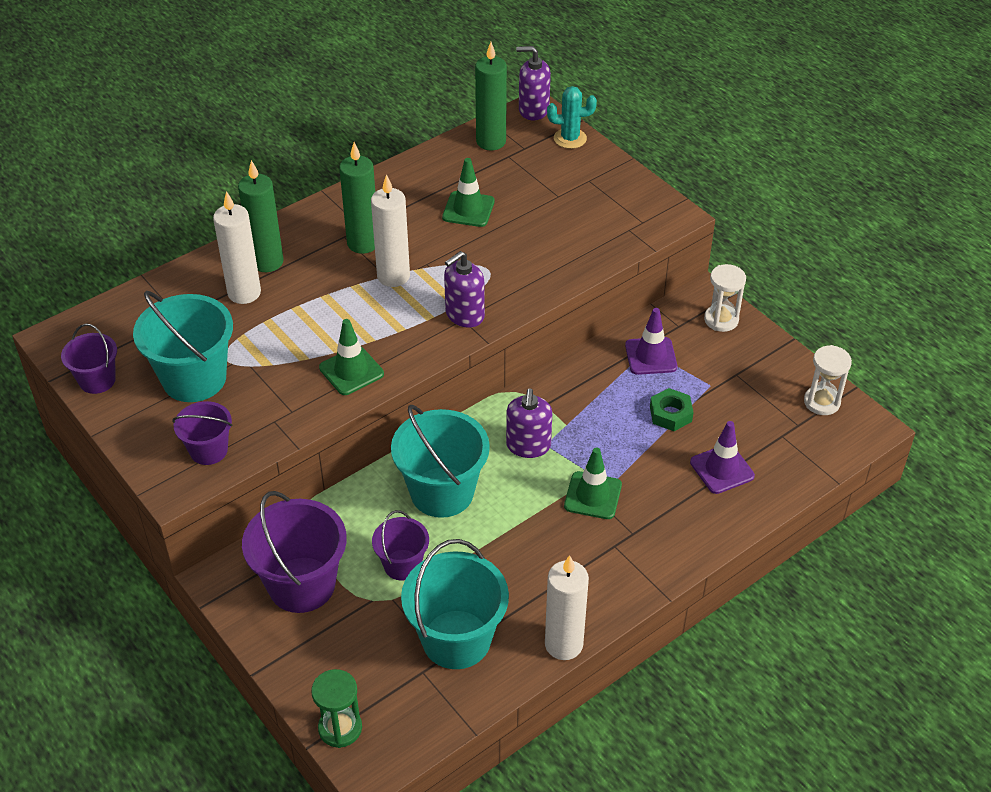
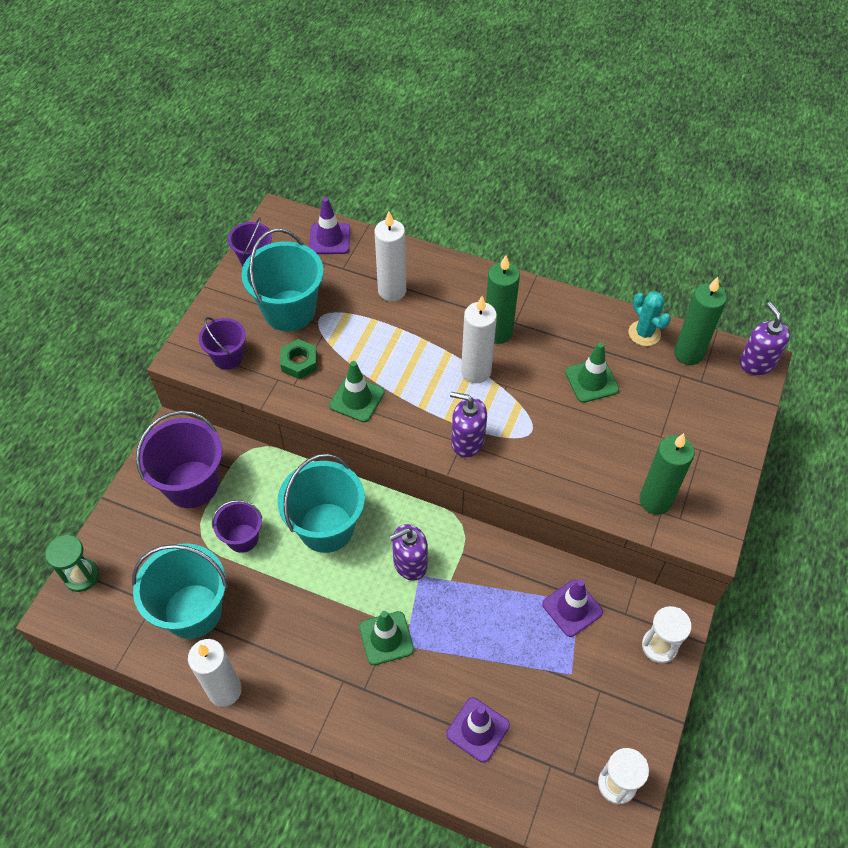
camera: 60 degrees right, 10 degrees up
(130, 311) = (330, 239): none -> purple traffic cone
(267, 262) = (433, 286): green candle -> green candle (655, 501)
(570, 138) = (743, 408): turquoise cactus -> turquoise cactus (644, 333)
(670, 414) = (515, 656): green nut -> green nut (299, 362)

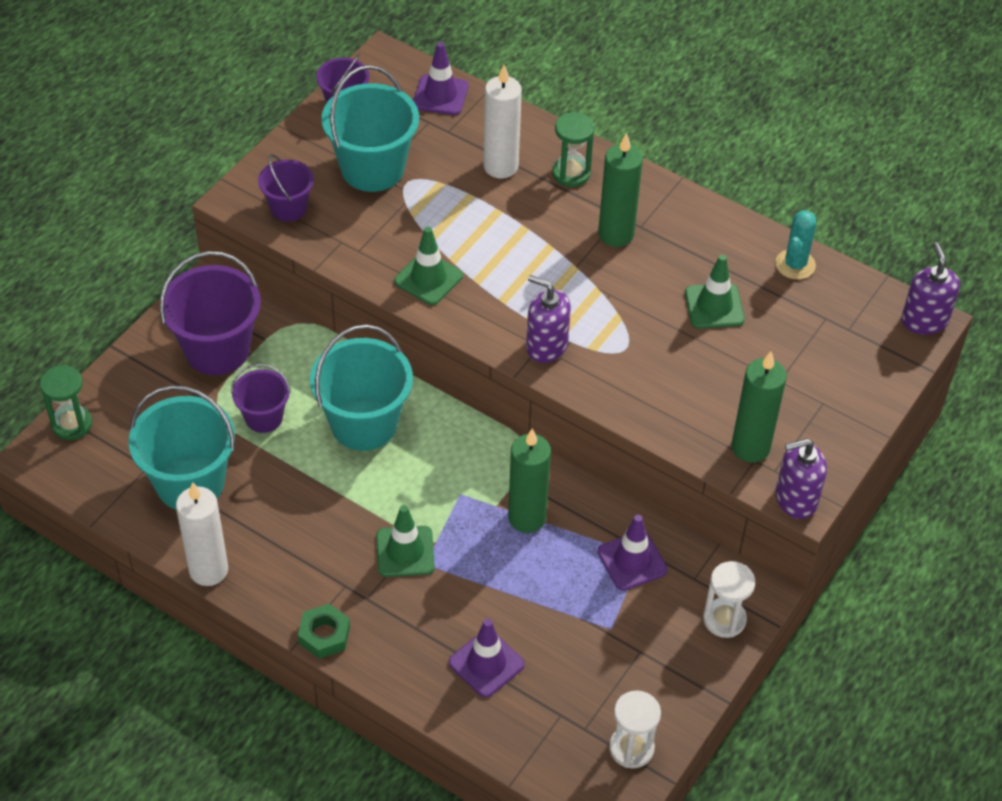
camera: 10 degrees right, 5 degrees down
(299, 362) = (370, 227): green nut -> green nut (324, 635)
(410, 563) = (452, 479): purple soap dispenser -> purple soap dispenser (795, 499)
(449, 287) = (571, 173): none -> green hourglass
(476, 371) = (577, 273): white candle -> none
(644, 333) = (795, 264): turquoise cactus -> turquoise cactus turned 45 degrees clockwise
(688, 353) = (842, 296): green candle -> green candle (527, 518)

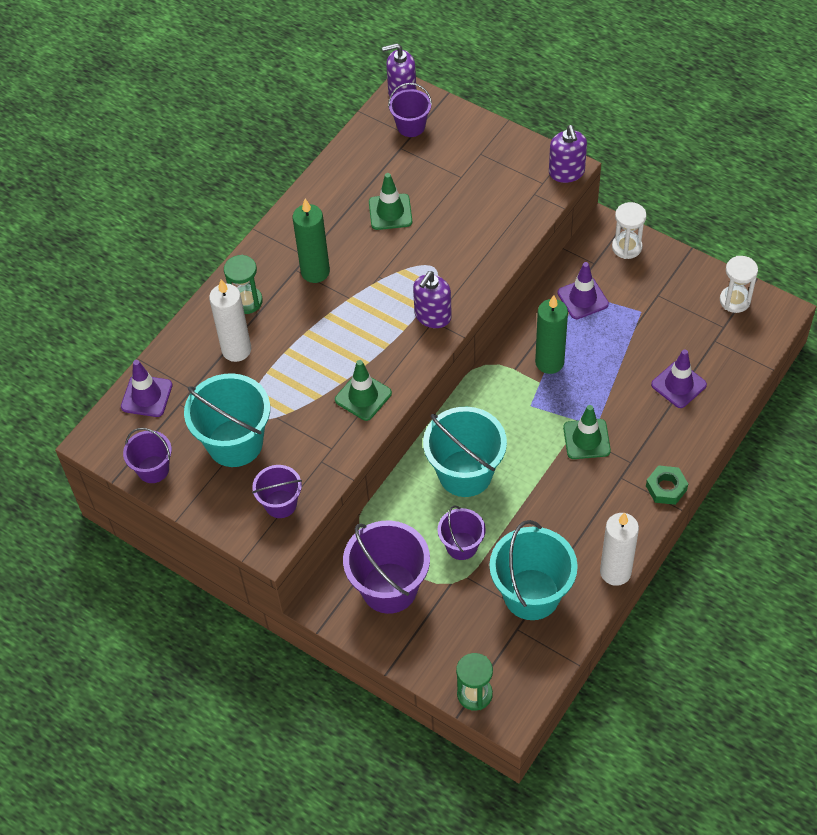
camera: 85 degrees left, 5 degrees up
(750, 447) = (523, 195): green candle -> none
(795, 264) = (348, 163): turquoise cactus -> none
(865, 329) = (411, 126): none -> purple bucket

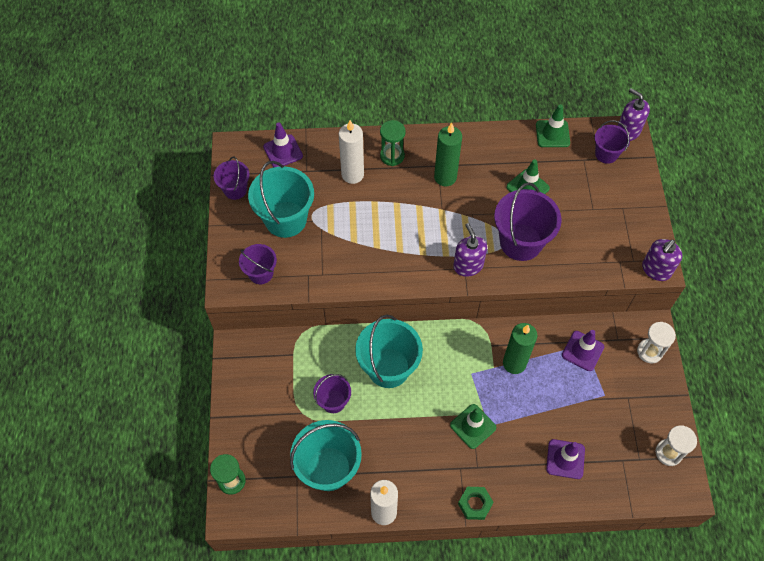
camera: 50 degrees right, 5 degrees up
(363, 396) = (374, 266): green traffic cone -> green traffic cone (552, 134)
(389, 588) = (272, 378): purple bucket -> purple bucket (520, 242)
(432, 316) = (468, 265): purple soap dispenser -> purple soap dispenser turned 75 degrees clockwise

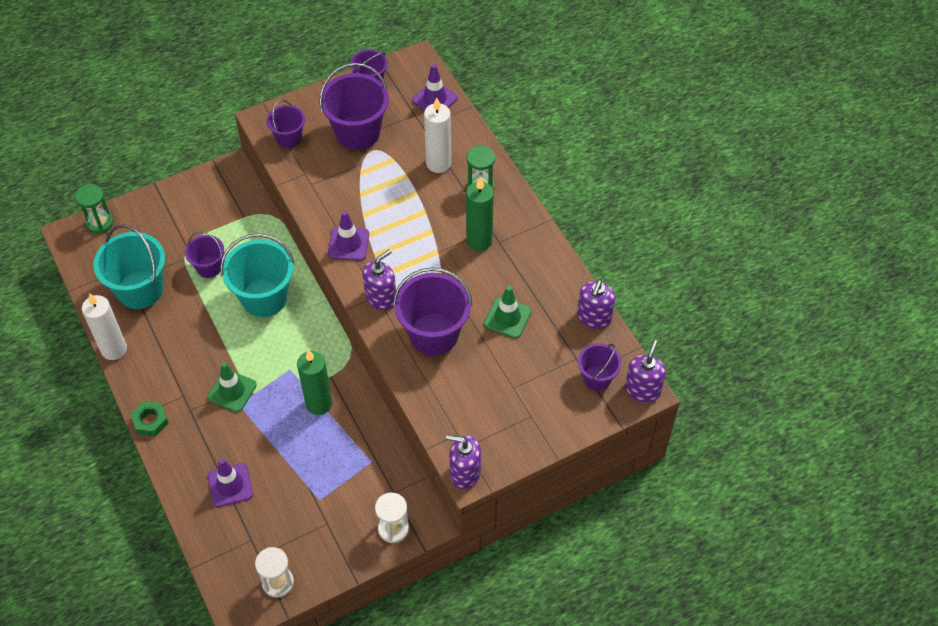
camera: 65 degrees right, 5 degrees down
(285, 219) = (357, 132): turquoise bucket -> purple bucket
(552, 134) = (594, 317): green traffic cone -> purple soap dispenser
(582, 351) = (363, 462): purple traffic cone -> purple traffic cone (348, 244)

